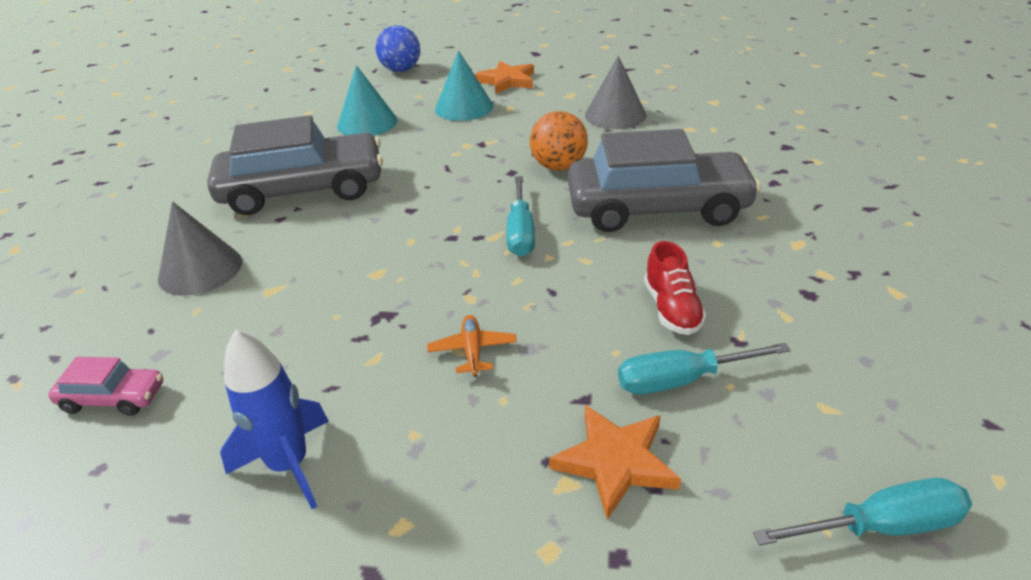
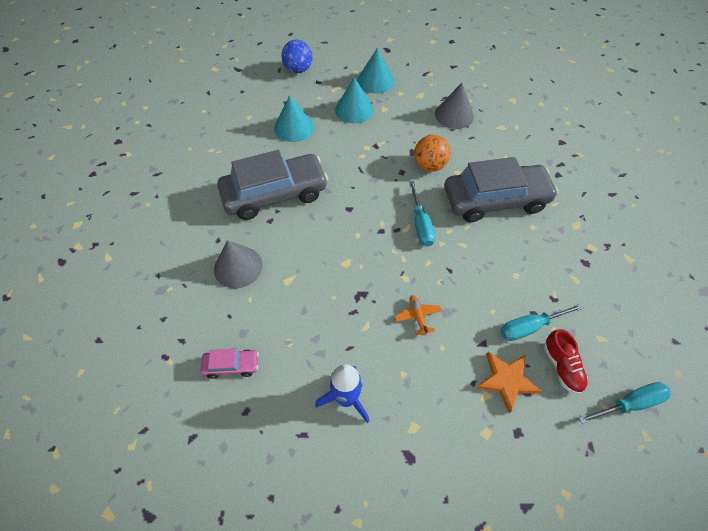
camera: 10 degrees left, 20 degrees up
(507, 81) = (375, 81): orange star -> turquoise cone
(672, 309) = (516, 279): red shoe -> red shoe (562, 366)

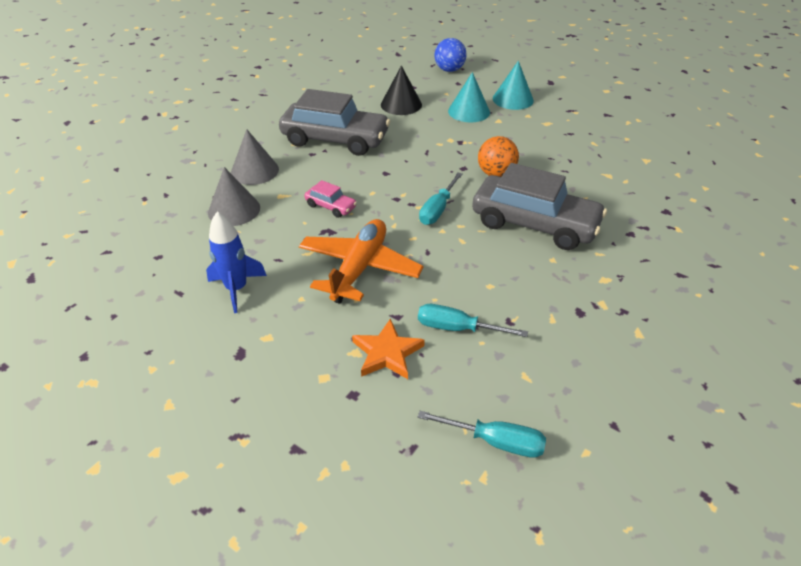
camera: 35 degrees right, 15 degrees down
(231, 365) = (180, 225): pink car -> pink car (331, 206)
(294, 127) = (401, 104): turquoise cone -> black cone
(418, 316) = (359, 268): orange plane -> orange plane, size x2.40
(454, 115) = (565, 148): grey cone -> grey cone (234, 210)
(562, 366) = (455, 373): red shoe -> none

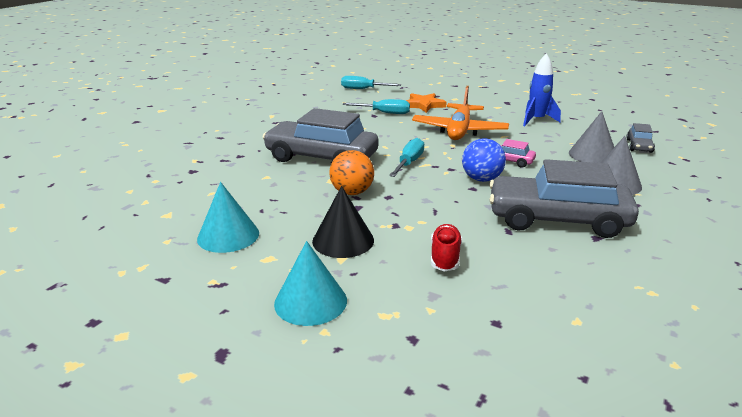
camera: 175 degrees right, 15 degrees down
(165, 222) = (639, 146): none -> grey car
(401, 104) = (500, 279): black cone -> black cone (343, 240)
(430, 118) = (445, 257): none -> red shoe
(449, 70) = (438, 381): blue ball -> blue ball (481, 179)
(469, 111) = (387, 272): turquoise cone -> turquoise cone (228, 235)

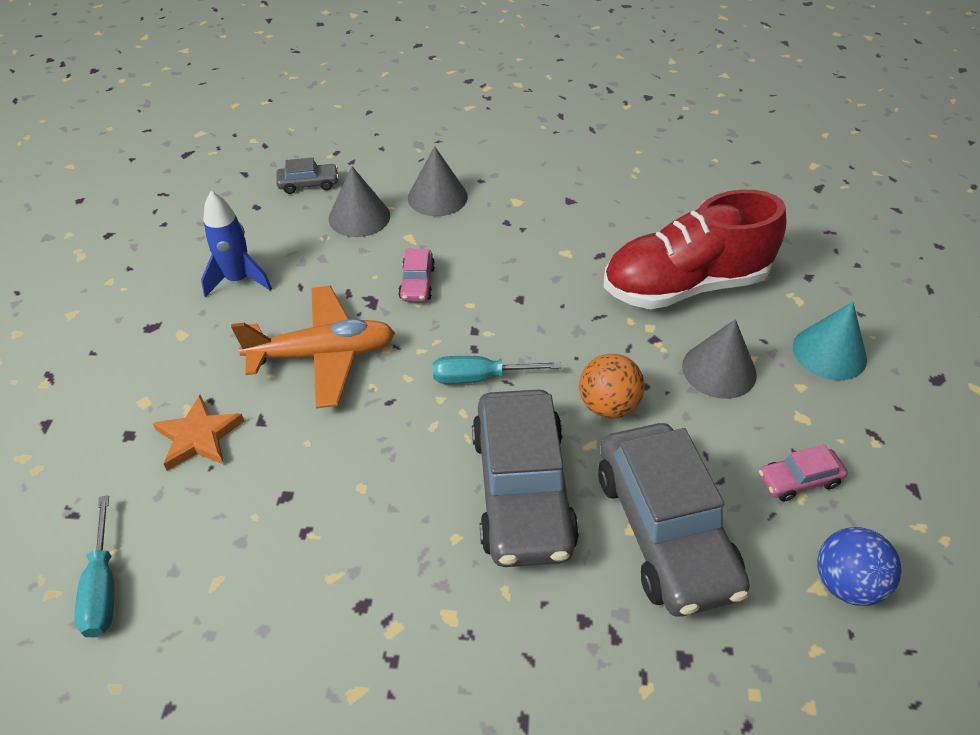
camera: 115 degrees left, 20 degrees up
(228, 235) = (799, 480): turquoise cone -> pink car
(343, 240) = (719, 370): black cone -> grey cone
(384, 113) = (267, 484): turquoise screwdriver -> none
(445, 257) = (684, 286): red shoe -> red shoe, size x2.37
(481, 179) = (489, 296): blue ball -> blue ball (846, 583)
(557, 219) = (552, 226): grey car -> grey car (665, 530)

